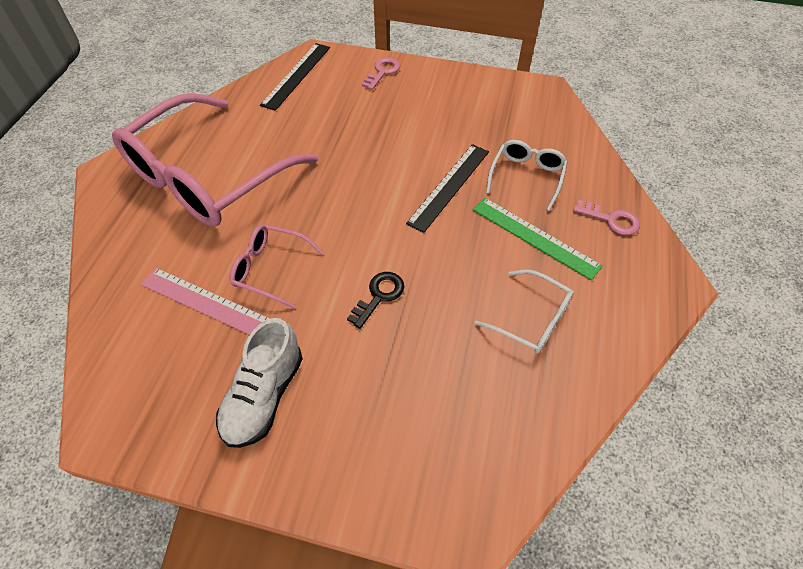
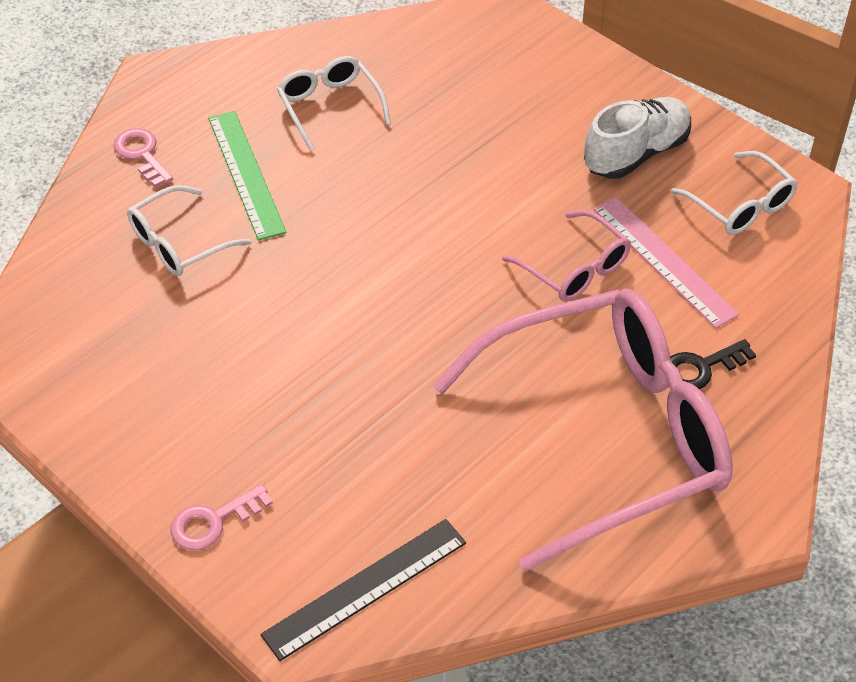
camera: 150 degrees left, 5 degrees down
(158, 383) = (740, 205): none -> white glasses
(379, 296) = (468, 189): black key -> black key (701, 368)
(449, 186) = (286, 274): black ruler -> none

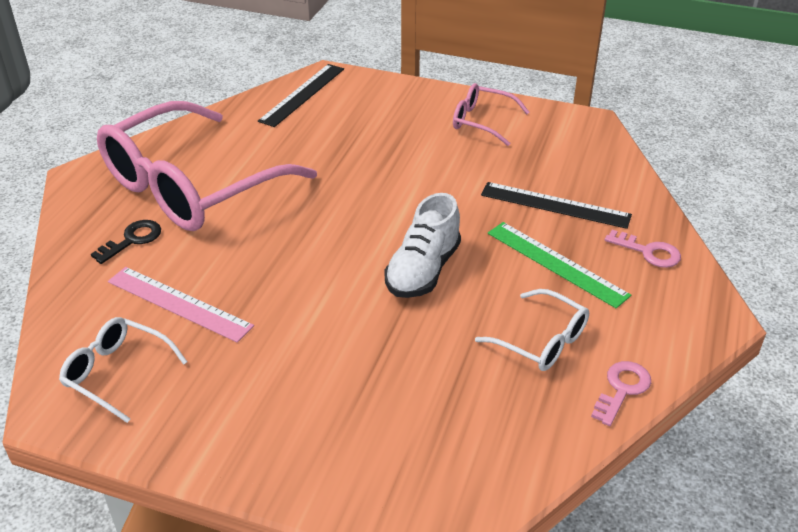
camera: 155 degrees right, 10 degrees down
(179, 243) = (555, 205): white glasses -> black ruler
(213, 521) = (401, 95): pink key -> pink key (622, 389)
(574, 268) = (251, 276): pink glasses -> pink glasses (482, 121)
(636, 153) = (231, 392): white shoe -> white shoe (423, 270)

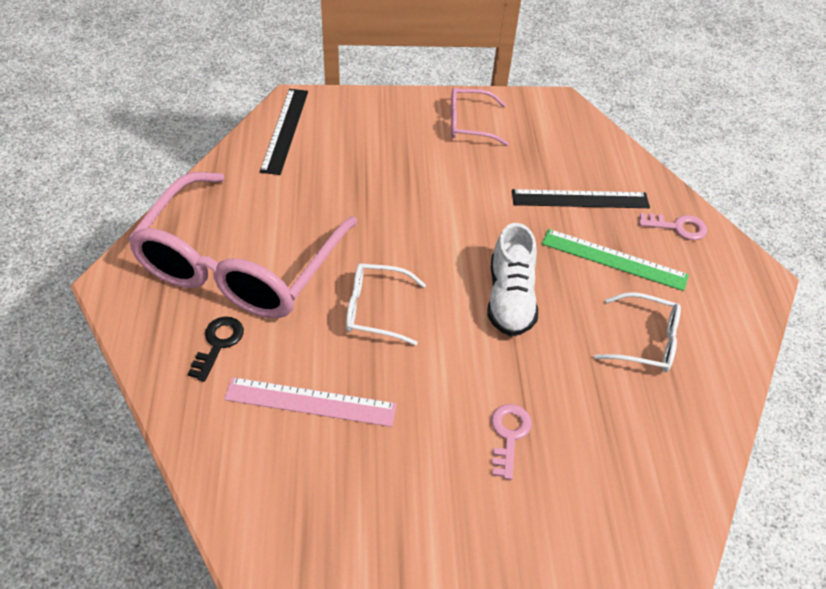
camera: 25 degrees left, 10 degrees up
(117, 373) = (298, 498): white glasses -> white glasses (375, 309)
(622, 389) = (730, 368): pink key -> pink key (508, 435)

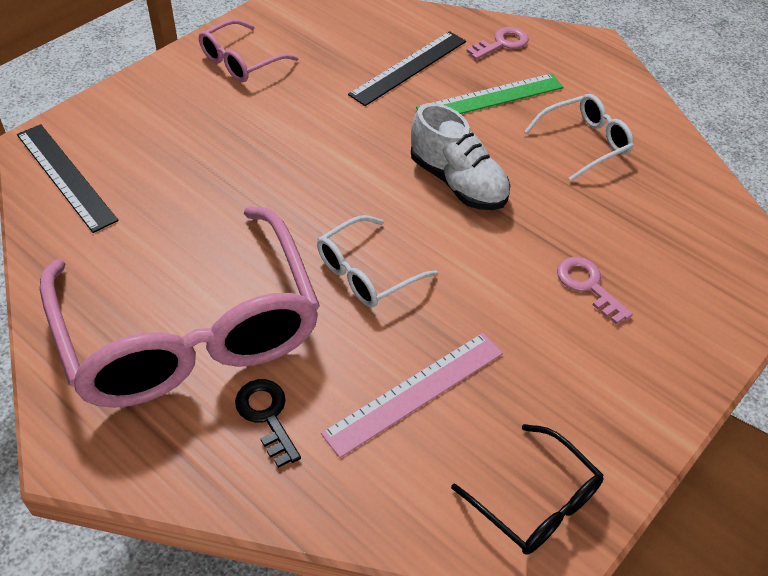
camera: 45 degrees left, 0 degrees up
(293, 527) = (536, 502): none -> black glasses

